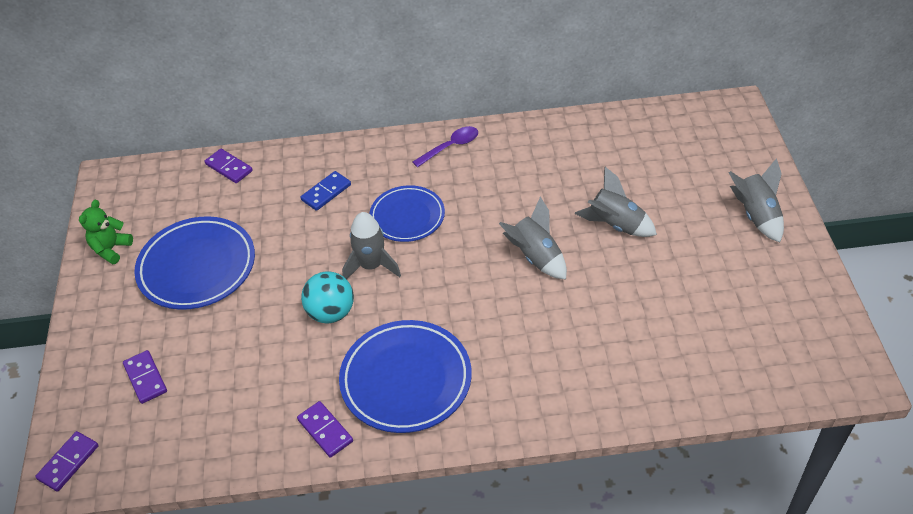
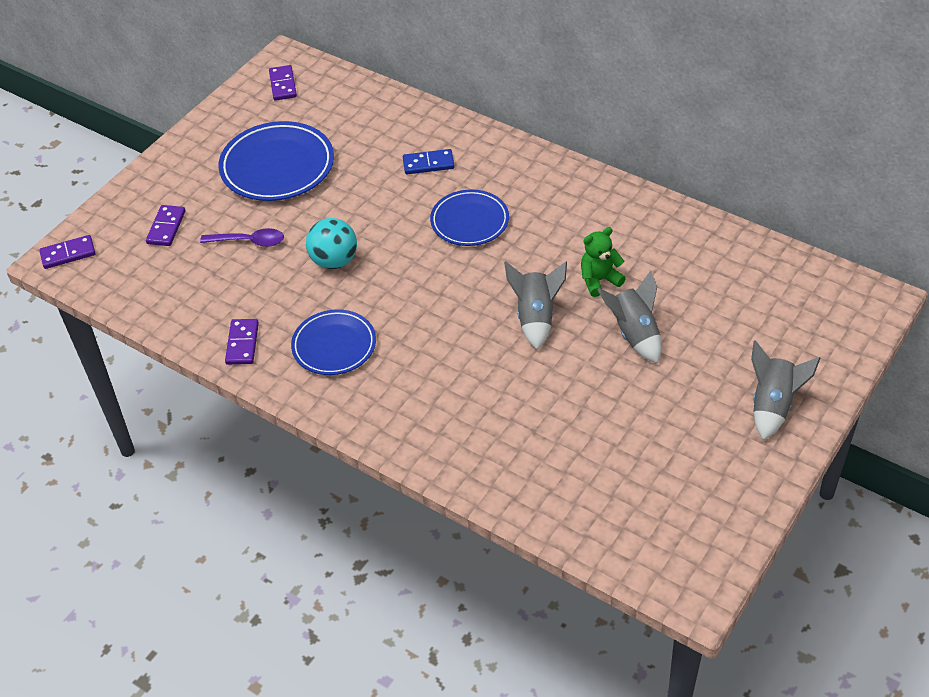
camera: 40 degrees right, 0 degrees up
(111, 249) = (234, 117): green teddy bear -> green teddy bear (599, 280)
(229, 167) = (377, 100): purple domino -> purple domino (283, 85)
(371, 266) = (400, 244): grey rocket -> none
(406, 380) = (334, 346): blue plate -> blue plate, size x0.65
(450, 147) = (568, 183): purple spoon -> purple spoon (249, 241)

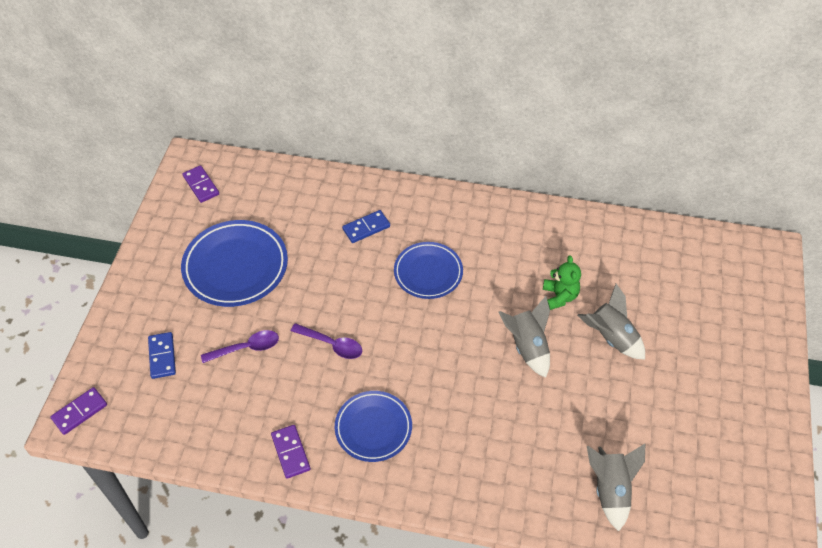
camera: 25 degrees left, 5 degrees up
(166, 227) = (162, 356): purple domino -> blue domino
(334, 261) = (332, 344): turquoise ball -> purple spoon
(599, 280) = (559, 296): green teddy bear -> green teddy bear turned 135 degrees clockwise
(773, 405) = (746, 368): grey rocket -> grey rocket (610, 489)

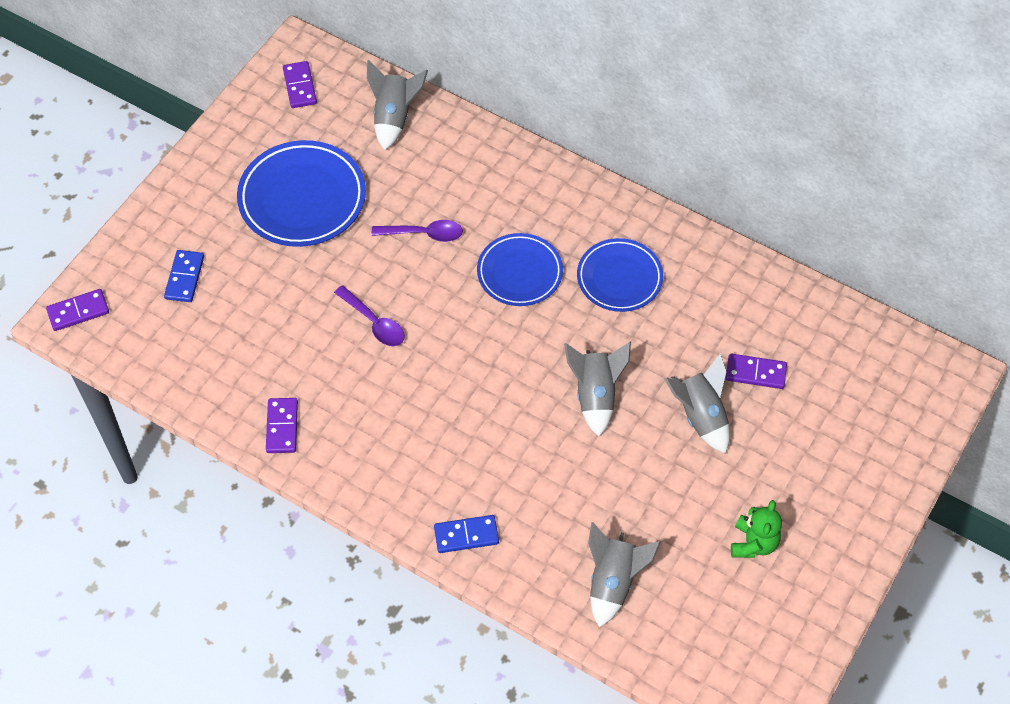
camera: 20 degrees right, 5 degrees up
(246, 348) = (278, 297): purple spoon -> purple spoon (424, 234)
(283, 188) = (394, 117): none -> grey rocket
(366, 228) = (470, 196): blue domino -> blue domino (466, 535)
(373, 428) = (381, 430): blue plate -> blue plate (619, 278)
(559, 296) = (662, 349): green teddy bear -> green teddy bear (753, 543)
(635, 293) = (755, 373): none -> purple domino

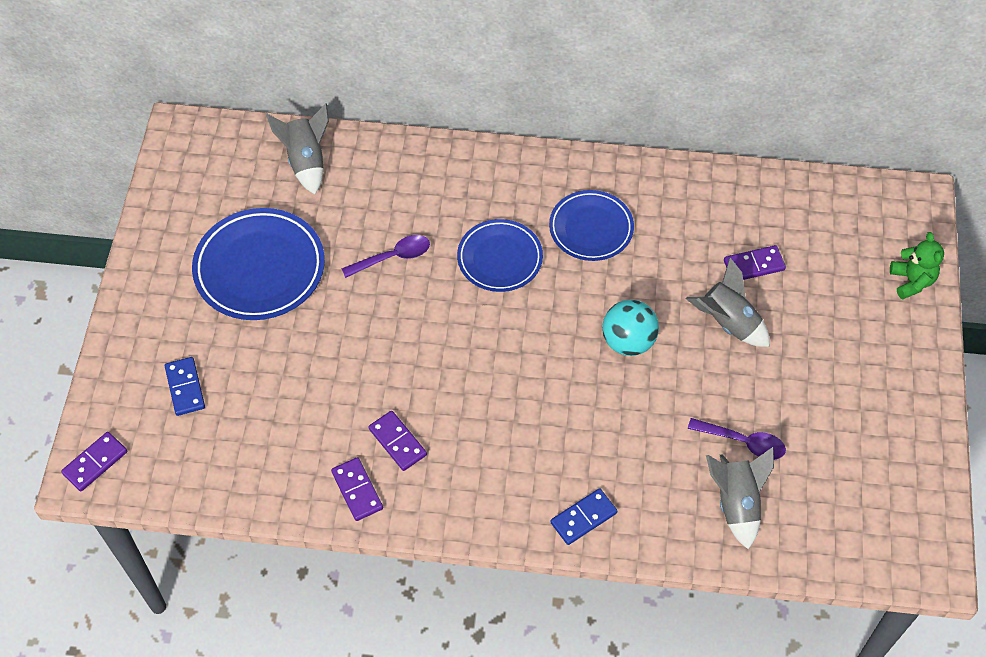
camera: 25 degrees left, 0 degrees up
(300, 86) = (201, 165): purple domino -> purple domino (397, 442)
(374, 322) = (391, 357): purple spoon -> purple spoon (743, 442)
(595, 395) = (628, 341): grey rocket -> turquoise ball
(753, 543) = (835, 415): green teddy bear -> green teddy bear (911, 281)

